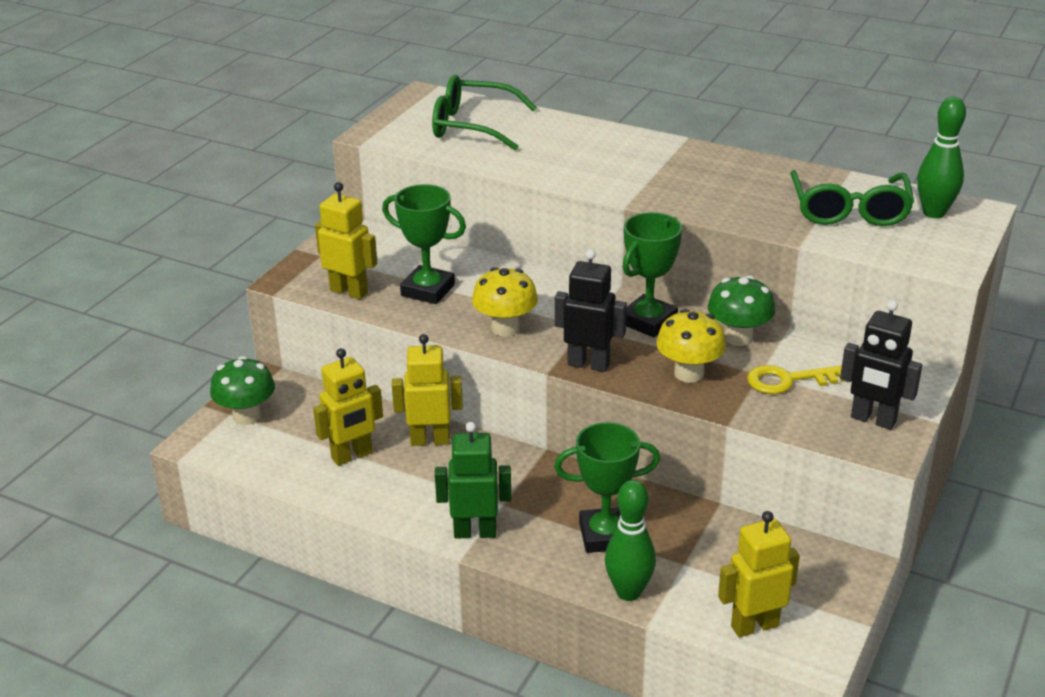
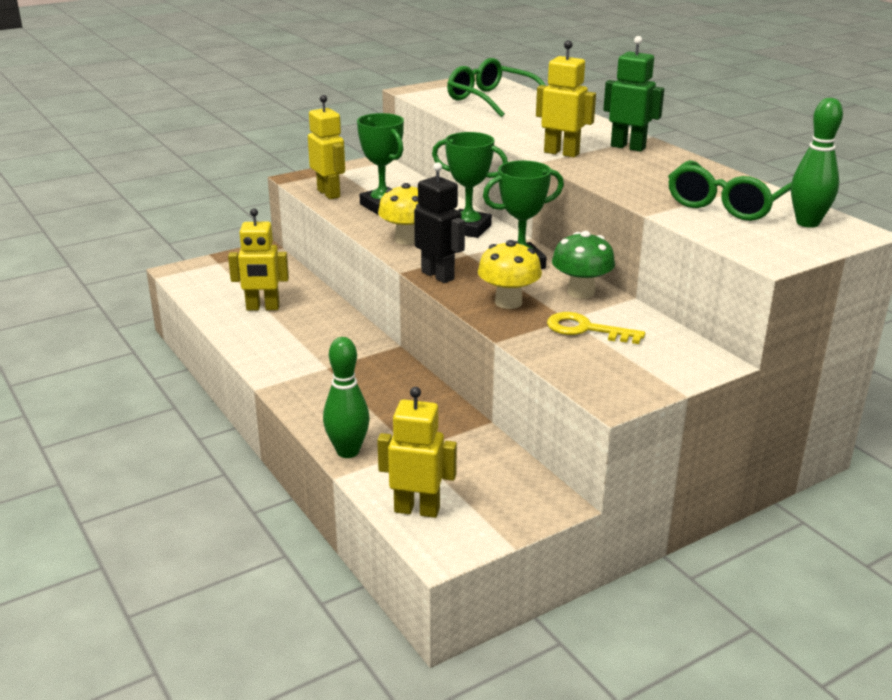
camera: 30 degrees right, 5 degrees down
(246, 416) = (226, 267): green mushroom -> none
(430, 440) = (325, 315): yellow robot -> yellow robot (561, 153)
(475, 532) = (286, 377): green robot -> green robot (628, 147)
(605, 535) = (375, 411): green trophy -> green trophy (468, 229)
(873, 420) = (626, 376): black robot -> none

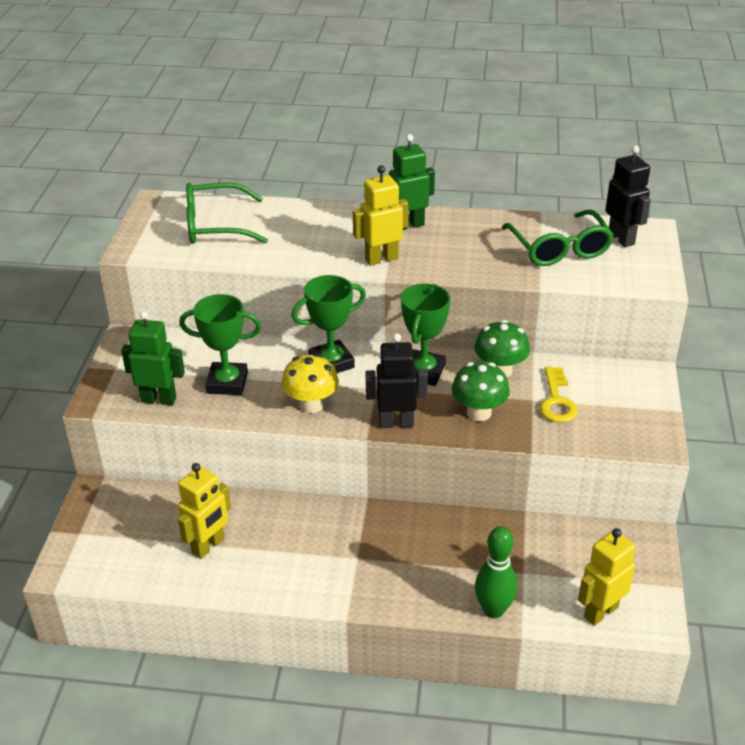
camera: 50 degrees left, 10 degrees up
(329, 193) = (159, 399): yellow robot -> green robot
(508, 302) = (479, 413): yellow mushroom -> green mushroom
(586, 329) = (556, 400): yellow key -> yellow key turned 60 degrees counterclockwise
(807, 223) = (621, 238): green bowling pin -> black robot

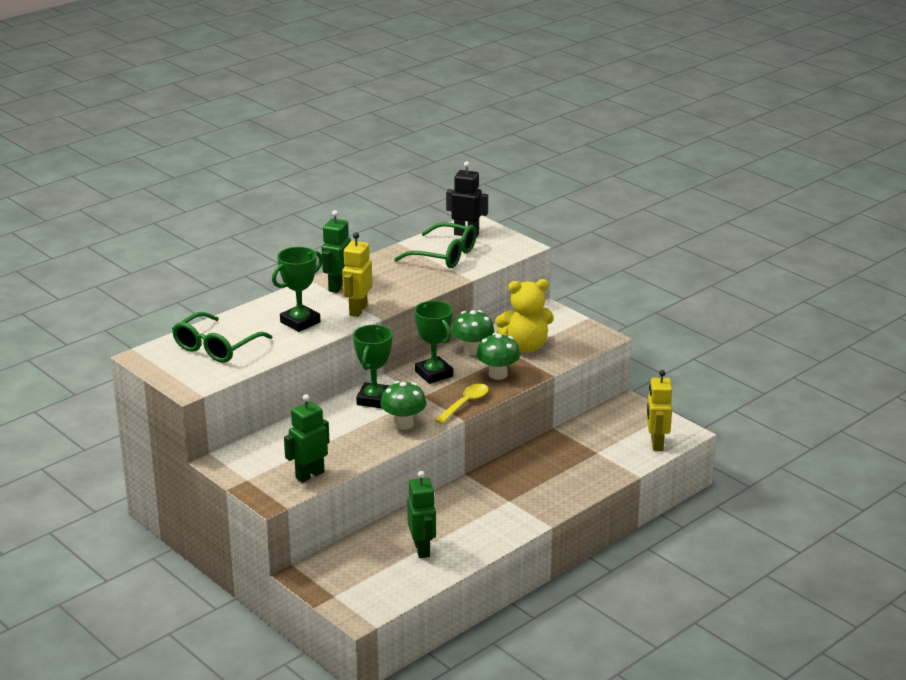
camera: 50 degrees left, 10 degrees down
(208, 546) = (422, 549): yellow robot -> green robot
(227, 383) = (333, 443): green trophy -> green trophy (300, 322)
(311, 405) = (403, 424): yellow mushroom -> green mushroom
(396, 423) = (465, 404): black robot -> yellow spoon
(493, 610) = (611, 475): green bowling pin -> none
(556, 400) = (525, 347): yellow key -> yellow teddy bear

